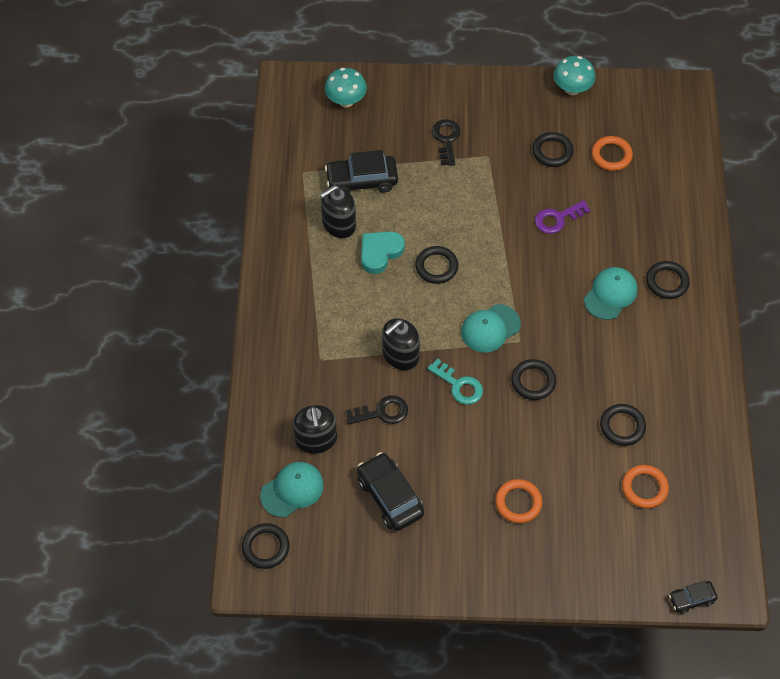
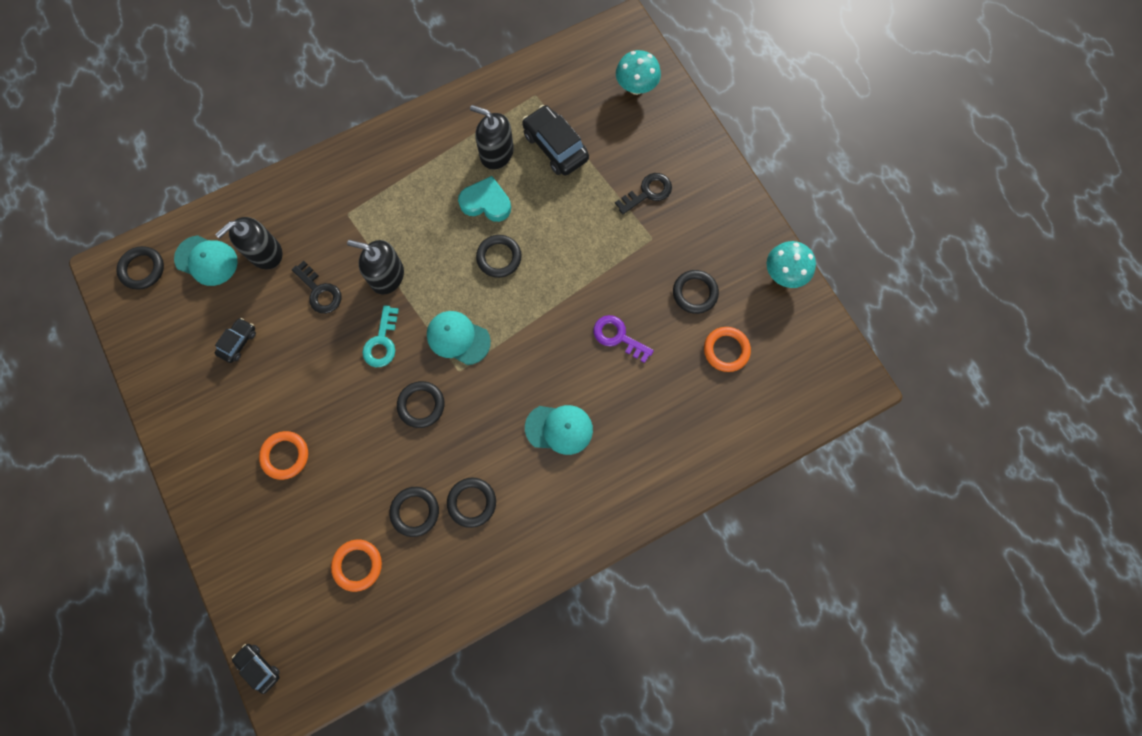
camera: 60 degrees right, 15 degrees up
(390, 496) = (238, 342): black car -> black car, size x0.56
(667, 282) = (605, 476): black ring -> black ring (472, 502)

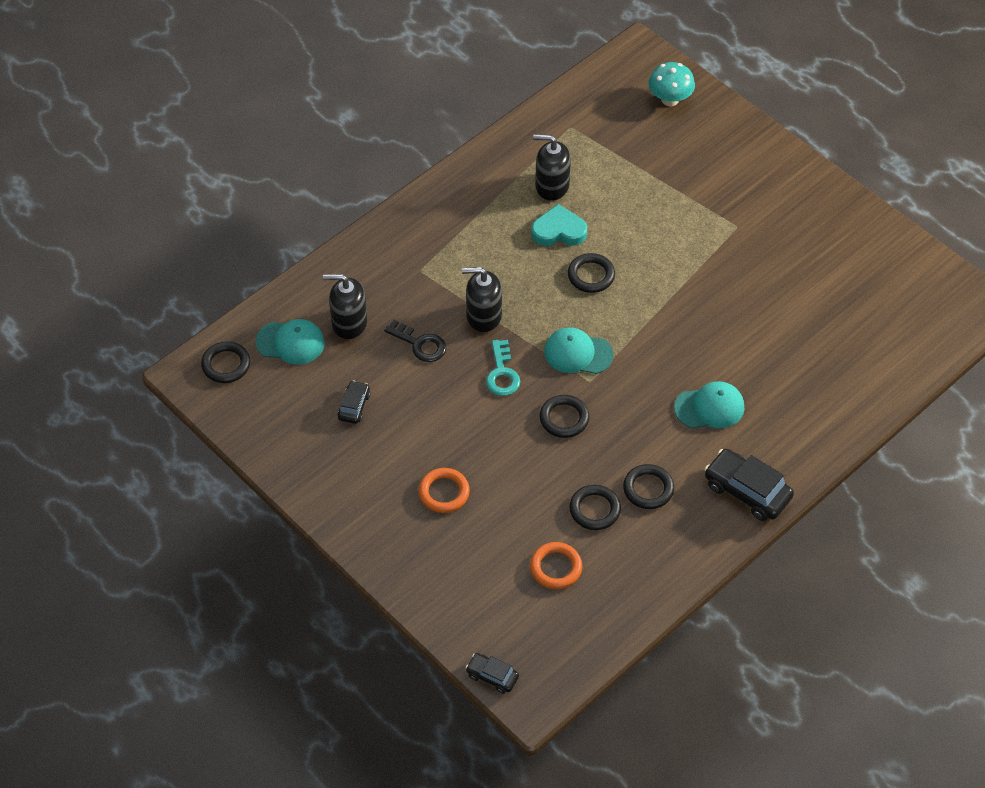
camera: 15 degrees left, 20 degrees down
(265, 253) = (349, 323): black soap dispenser -> black soap dispenser turned 60 degrees clockwise
(555, 147) = (609, 168): black car -> black car (747, 491)
(618, 337) = (736, 317): purple key -> none
(648, 192) = (717, 188): black key -> none
(695, 293) = (797, 264): black ring -> none
(726, 350) = (846, 305): orange ring -> none
(784, 273) = (877, 229): turquoise mushroom -> none

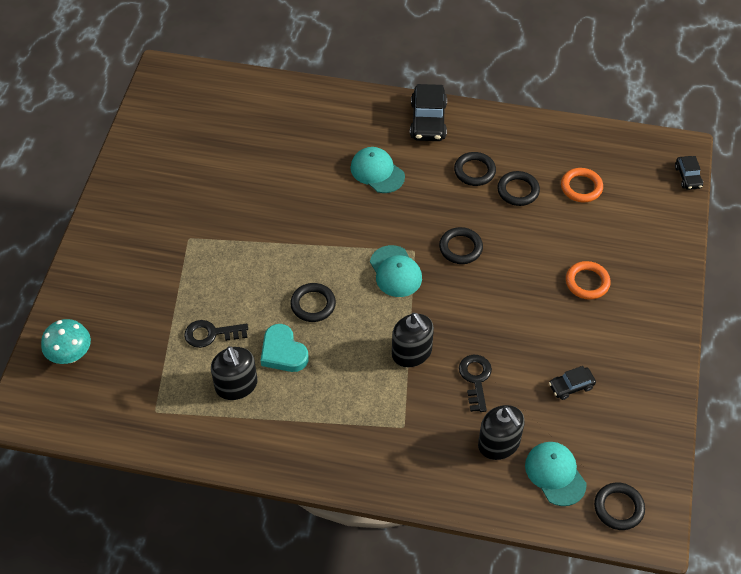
camera: 125 degrees left, 0 degrees up
(502, 373) = (455, 308): turquoise key -> none
(617, 193) = (211, 334): none -> black key

